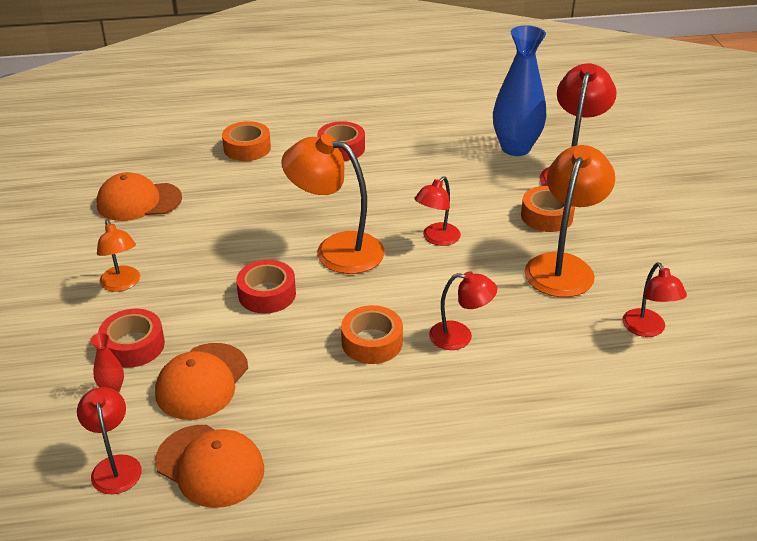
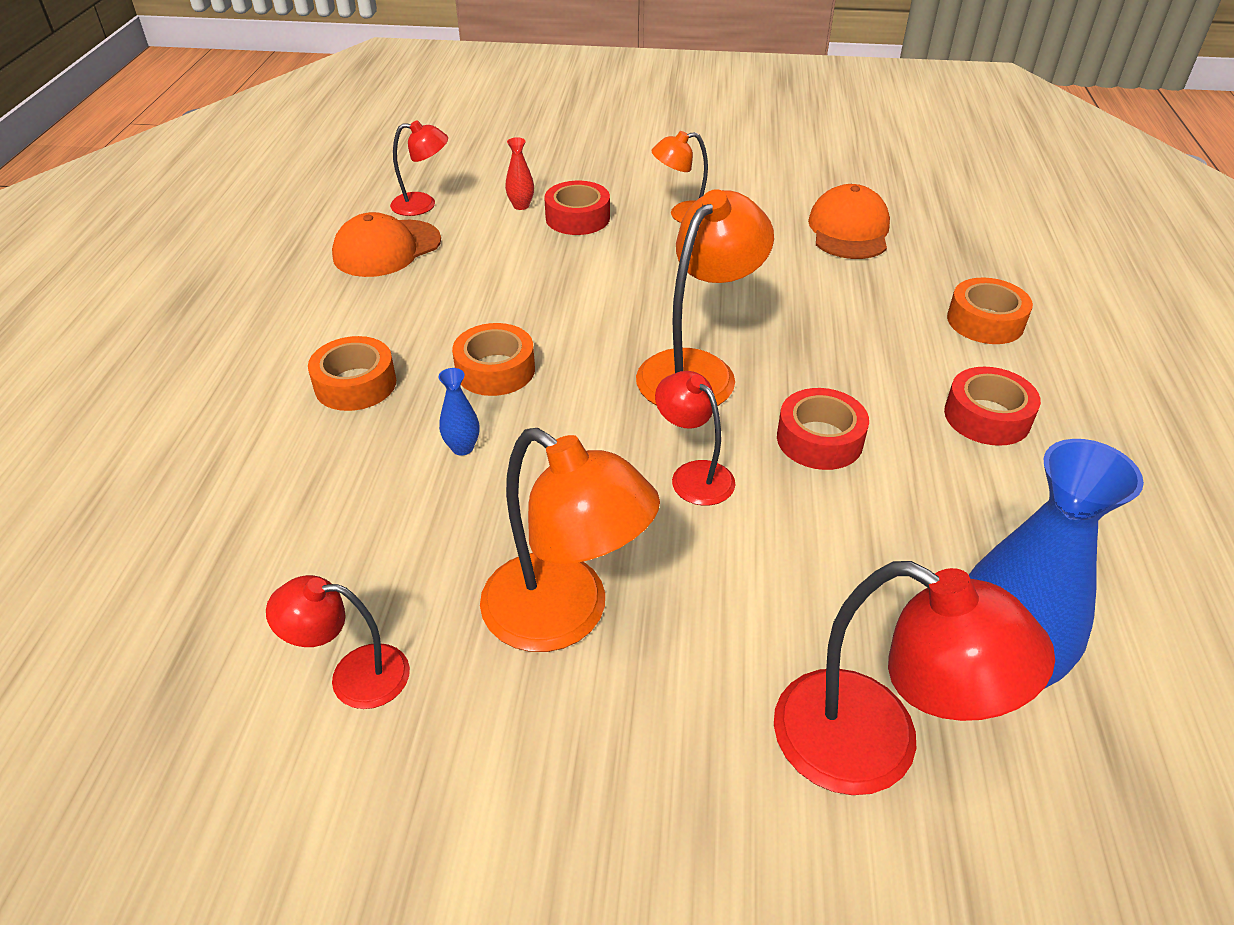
camera: 105 degrees right, 5 degrees up
(202, 381) = (501, 252): orange cap -> none
(267, 294) = (625, 304): red tape -> red tape (819, 439)
(460, 336) = (462, 448): red lamp -> blue vase
(546, 216) = (722, 643): orange tape -> orange tape (355, 384)

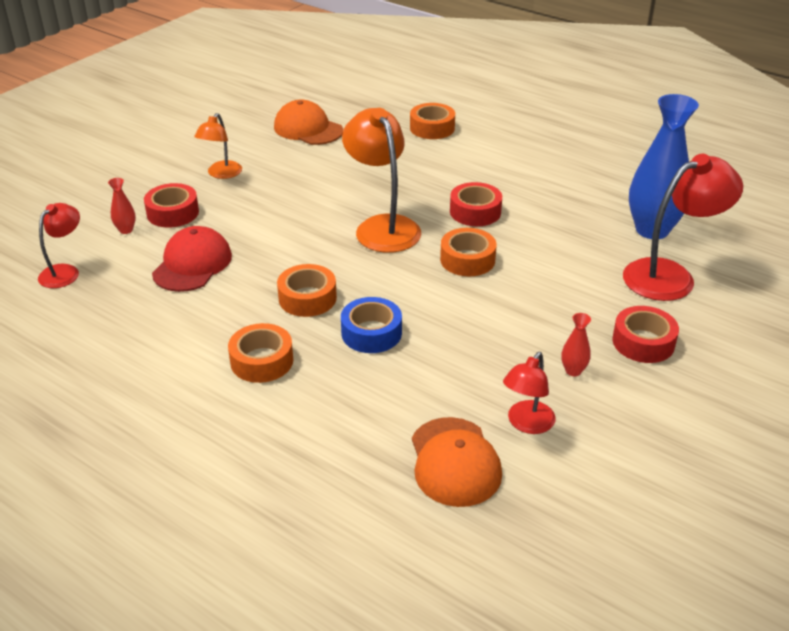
camera: 60 degrees left, 5 degrees down
(387, 249) = (106, 305): orange cap -> orange cap (454, 462)
(462, 448) = (371, 333): blue vase -> blue tape
(495, 268) = (192, 264): none -> red cap
(508, 691) = (573, 371): none -> red vase
(565, 616) = (536, 336): orange lamp -> none
(693, 475) = (467, 260): red lamp -> orange tape
(987, 417) = (501, 160): red tape -> red tape (643, 342)

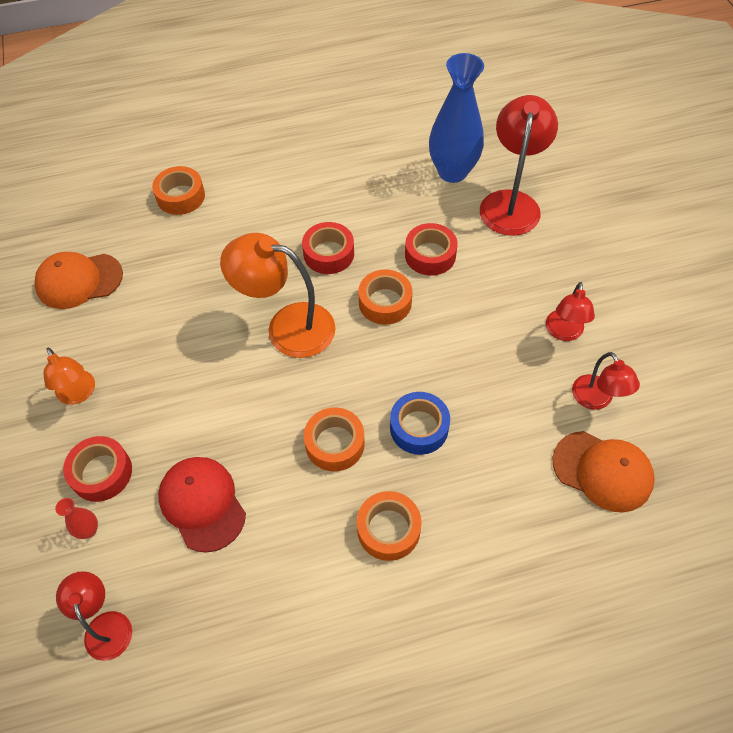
camera: 50 degrees left, 20 degrees up
(573, 371) = (564, 332): red vase -> red lamp
(643, 342) = (566, 272): red tape -> red tape (430, 255)

